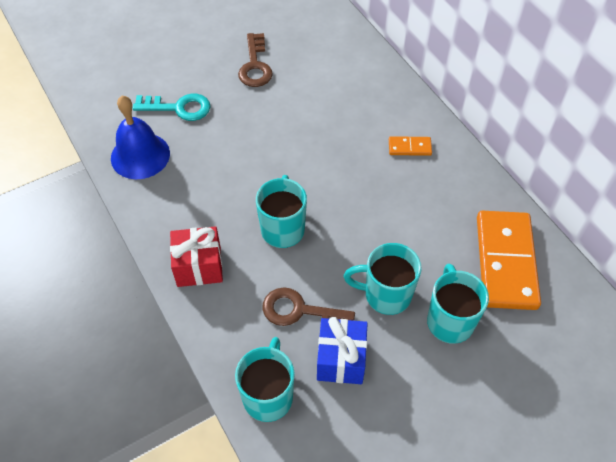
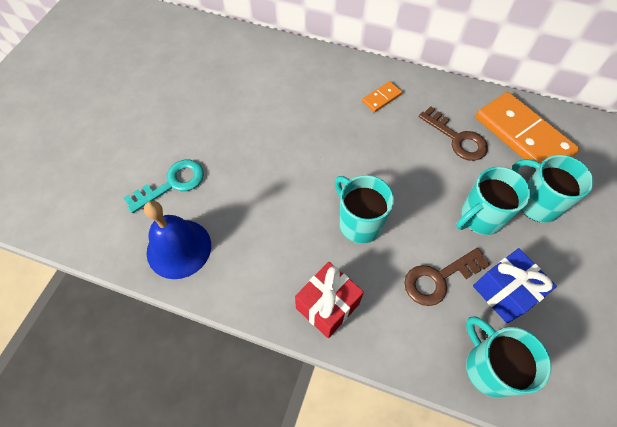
camera: 40 degrees left, 5 degrees up
(255, 65) = (203, 108): brown key -> brown key (457, 138)

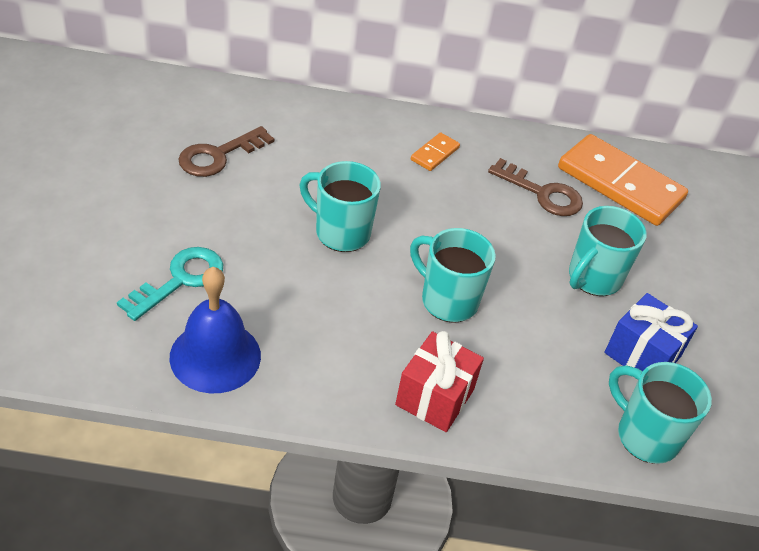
camera: 20 degrees left, 15 degrees down
(439, 279) = (562, 350): brown key -> brown key (219, 156)
(536, 203) = (654, 256): turquoise mug -> turquoise mug (340, 232)

